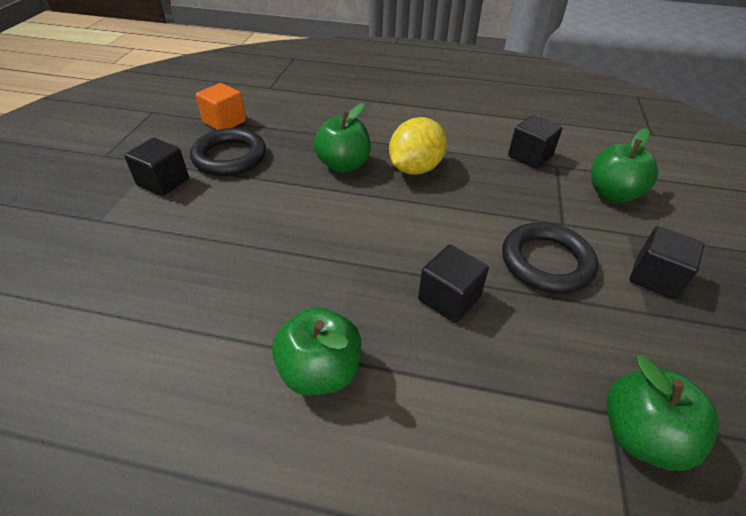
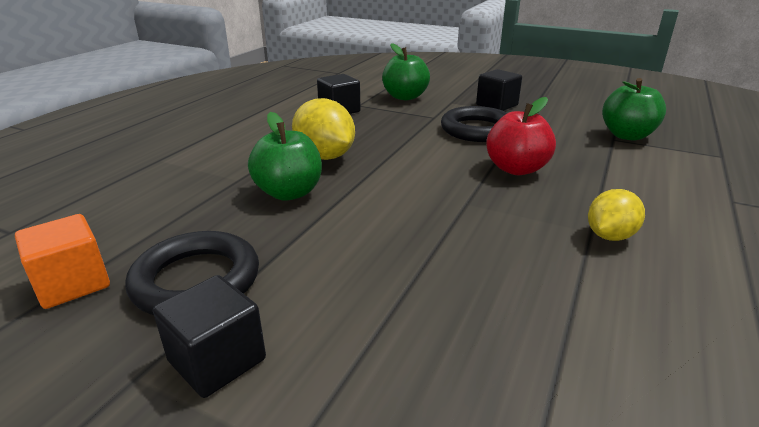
camera: 75 degrees left, 15 degrees down
(320, 371) = (609, 236): green apple -> yellow lemon
(449, 298) = (516, 169): black cube -> red apple

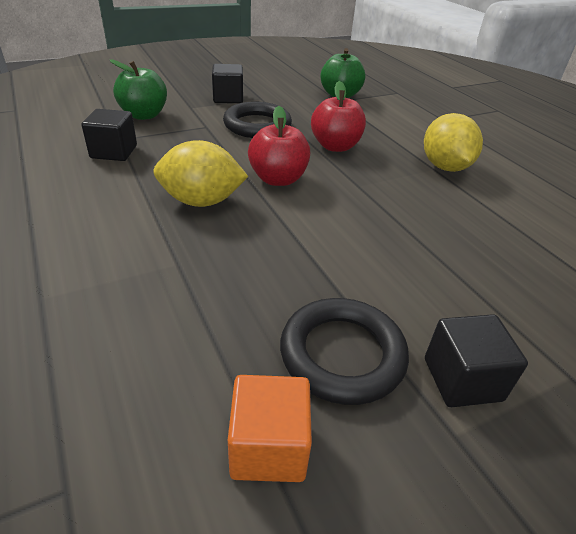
camera: 55 degrees left, 10 degrees up
(289, 193) = (246, 247): green apple -> none
(407, 168) = (278, 179): none -> red apple
(609, 236) = (445, 167): yellow lemon -> yellow lemon, size x1.55

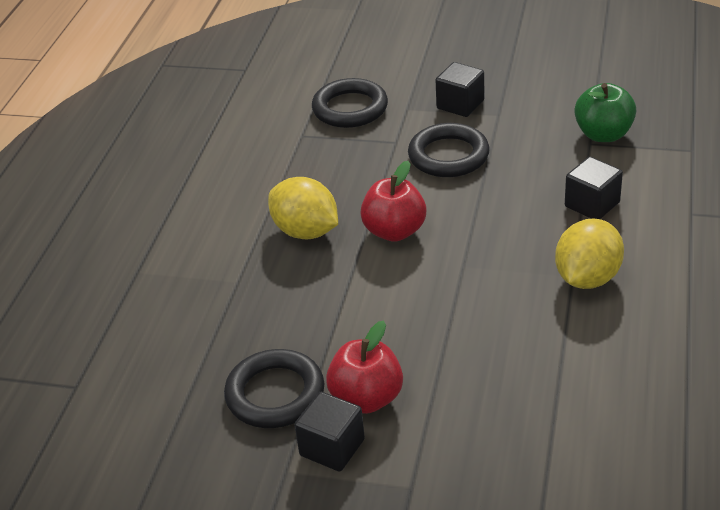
camera: 45 degrees right, 0 degrees up
(114, 152) = (284, 151): black cube -> black cube (592, 204)
(144, 115) = (350, 108): green apple -> black ring
(268, 447) = (180, 419): orange cube -> none
(335, 146) = (499, 210): red apple -> red apple (367, 398)

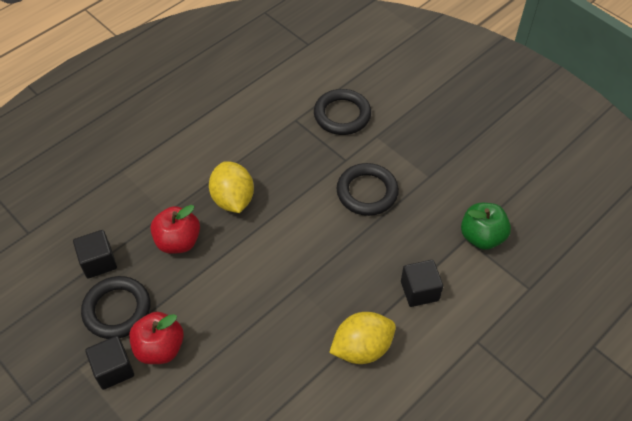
camera: 30 degrees right, 15 degrees up
(394, 231) = (282, 233): red apple -> red apple (178, 241)
(460, 104) = (412, 153): black cube -> black cube (98, 262)

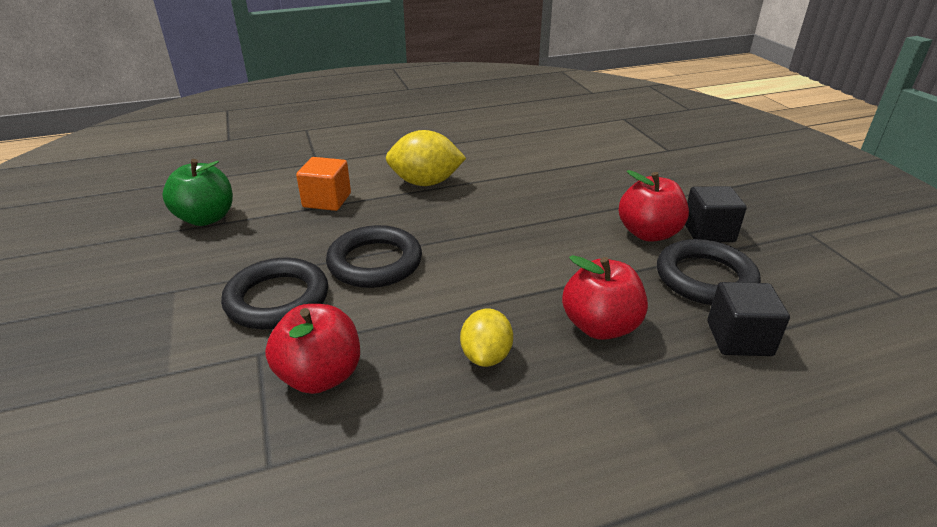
camera: 155 degrees left, 20 degrees down
(233, 199) = (486, 356): yellow lemon -> yellow lemon, size x0.64
(306, 160) = (320, 376): none -> red apple
(342, 115) = (173, 437): black ring -> black ring (375, 262)
(419, 291) = (327, 200): black cube -> orange cube

